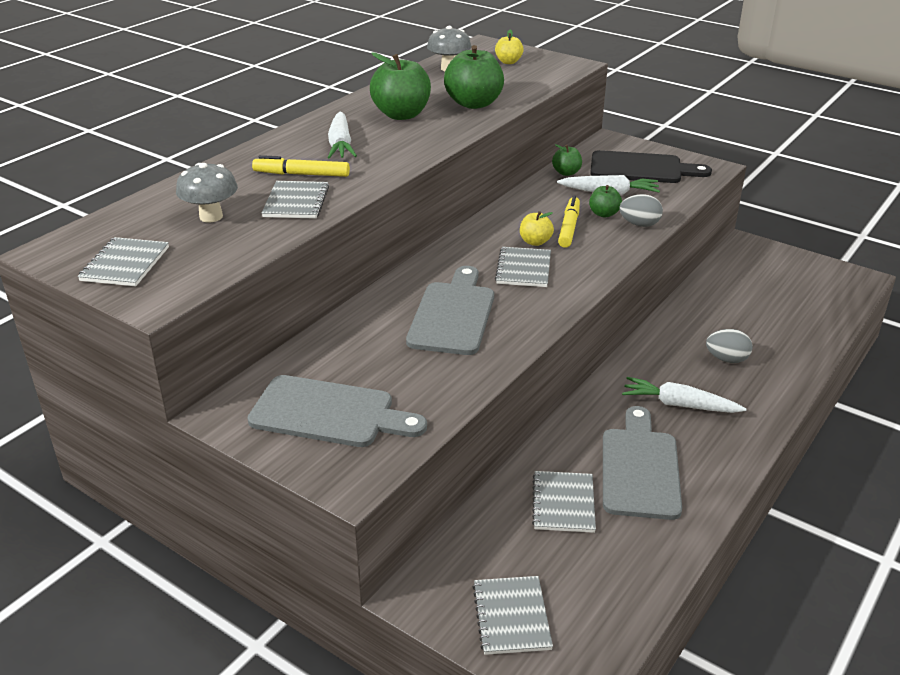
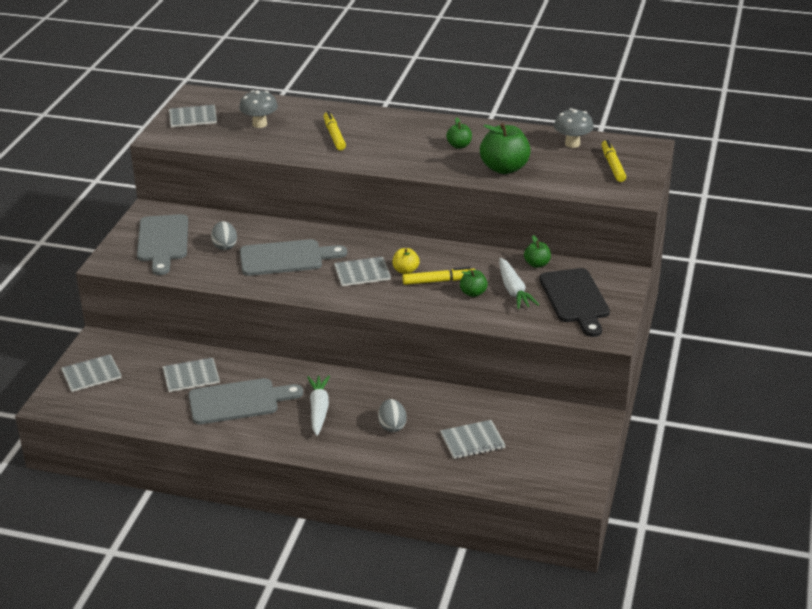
camera: 70 degrees right, 0 degrees up
(296, 202) = (294, 143): grey notebook -> grey notebook (472, 441)
(340, 145) = (389, 137): white carrot -> none
(401, 115) = (459, 146): green apple -> green apple, size x0.53
(508, 62) = (612, 165): yellow apple -> yellow marker
(639, 224) = (466, 312): grey egg -> grey egg (225, 246)

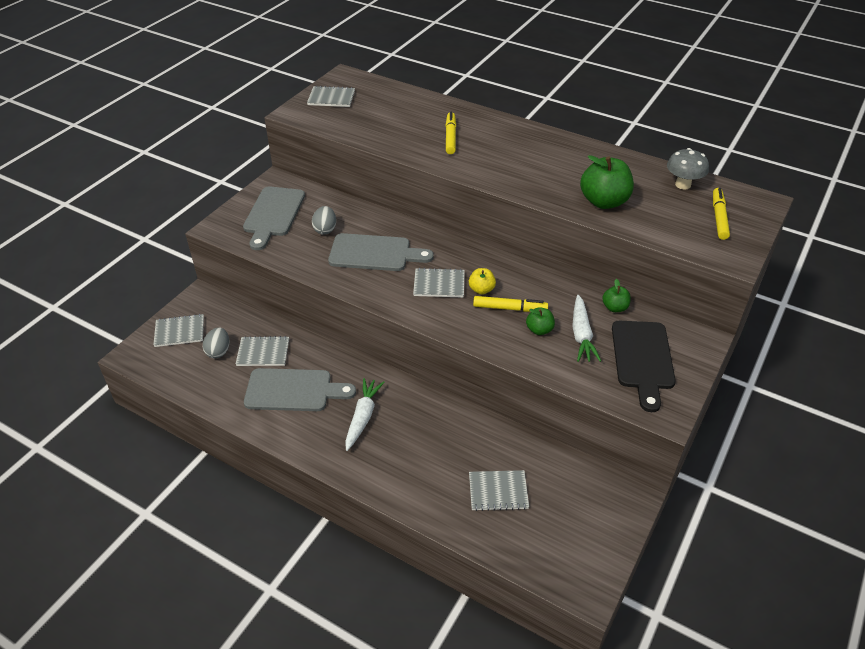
camera: 15 degrees right, 10 degrees up
(259, 124) = (387, 114): grey mushroom -> none
(392, 426) = (425, 453): grey egg -> grey egg (218, 351)
(459, 146) = (566, 168): green apple -> none

